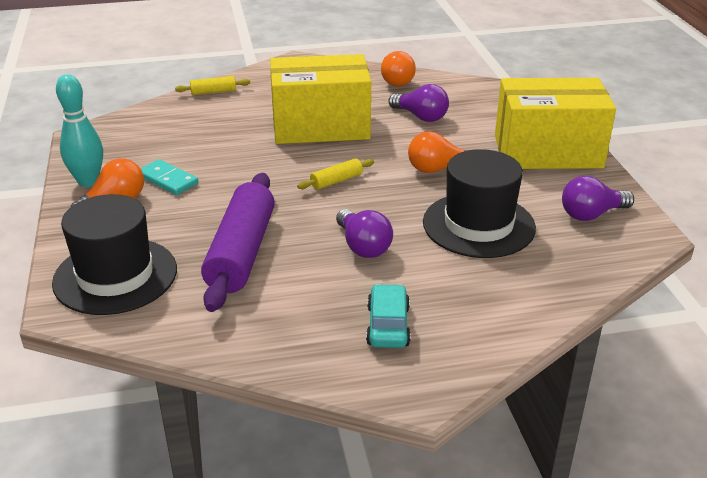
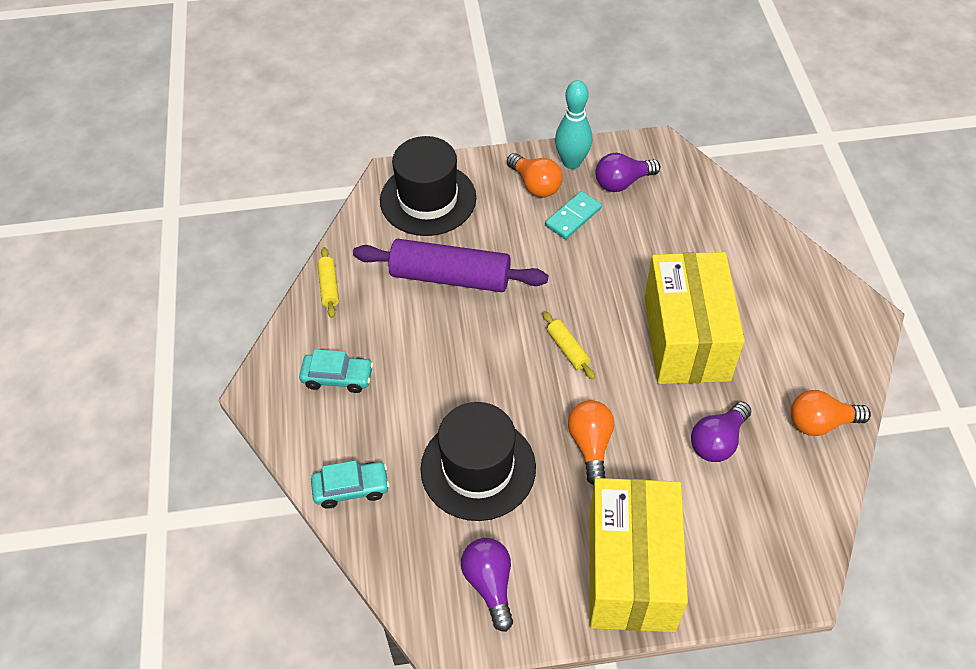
camera: 95 degrees right, 20 degrees up
(213, 92) = (765, 238): yellow rolling pin -> yellow rolling pin (329, 286)
(363, 246) = (451, 366): purple light bulb -> purple light bulb (622, 182)
(527, 302) = (351, 488): none -> turquoise car

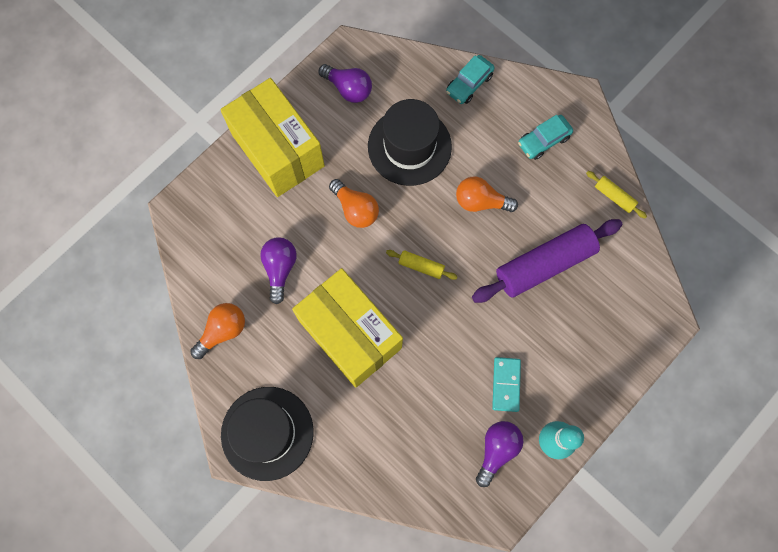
camera: 140 degrees right, 20 degrees up
(428, 199) = (622, 319): black hat -> black hat (267, 433)
(535, 185) = (558, 395): orange light bulb -> orange light bulb (481, 201)

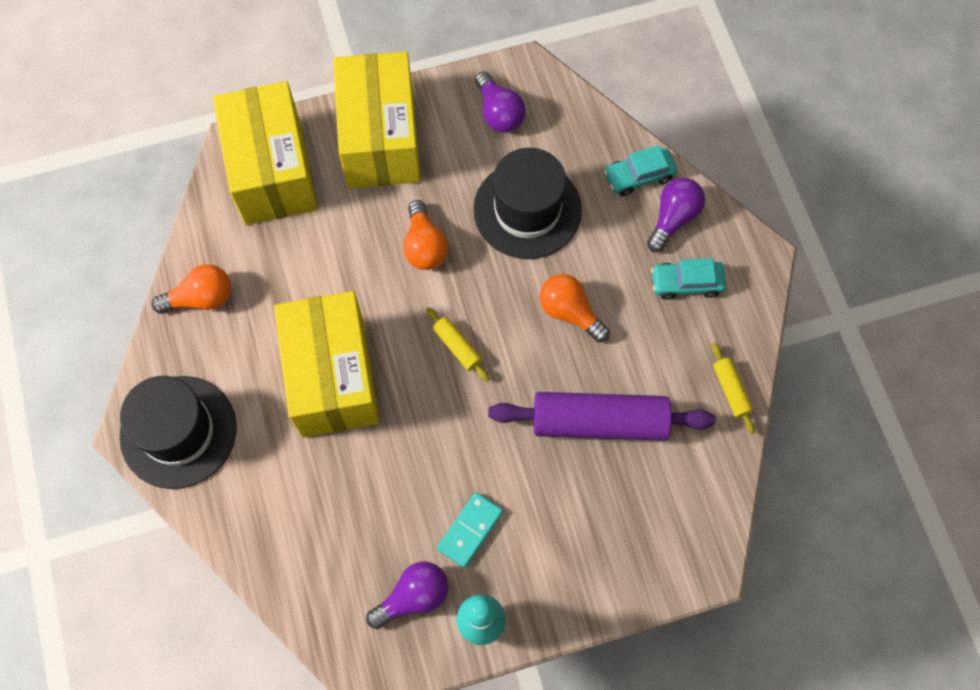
camera: 30 degrees right, 5 degrees down
(216, 213) = (273, 171): none -> yellow box
(280, 269) = (303, 266): purple light bulb -> purple light bulb (673, 218)

